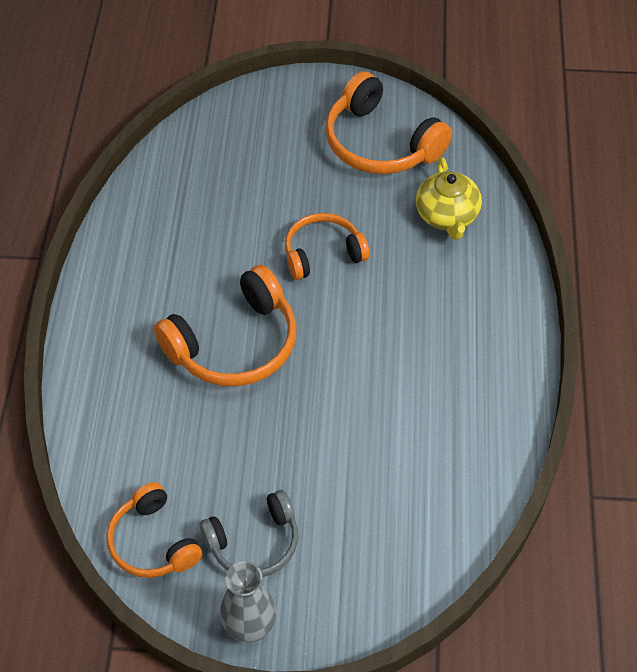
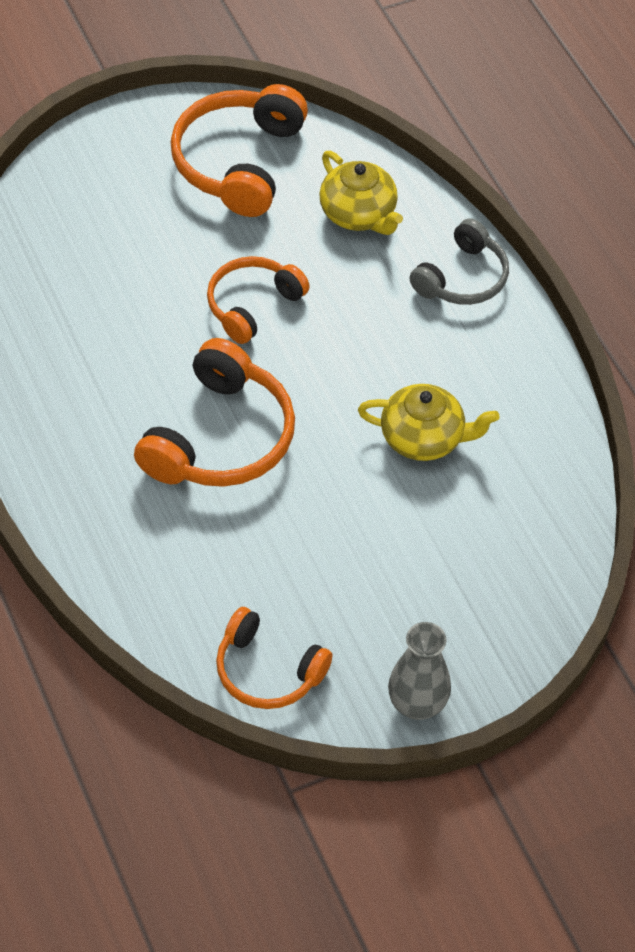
camera: 30 degrees left, 0 degrees up
(254, 543) = (371, 625): grey headphones -> grey headphones (462, 278)
(380, 143) = (238, 162): orange headphones -> orange headphones turned 90 degrees clockwise
(389, 410) = (424, 438): none -> yellow teapot

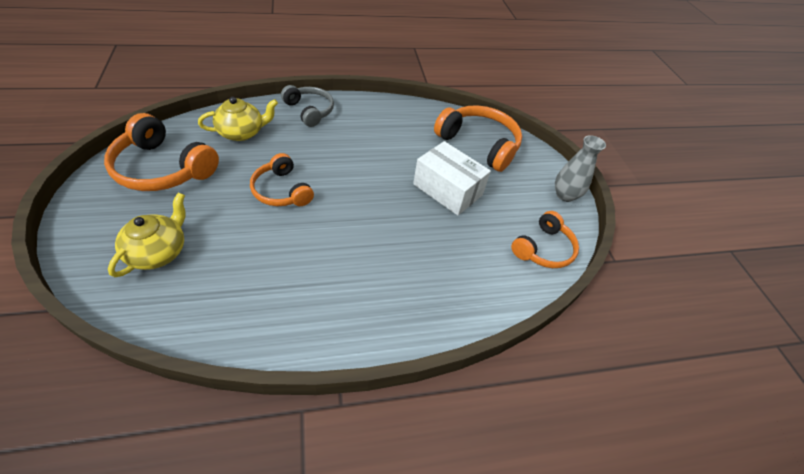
camera: 80 degrees left, 5 degrees down
(220, 438) = (375, 230): orange headphones -> orange headphones (479, 144)
(349, 517) = (447, 190): none -> white box
(424, 438) = (405, 150): yellow teapot -> yellow teapot (159, 251)

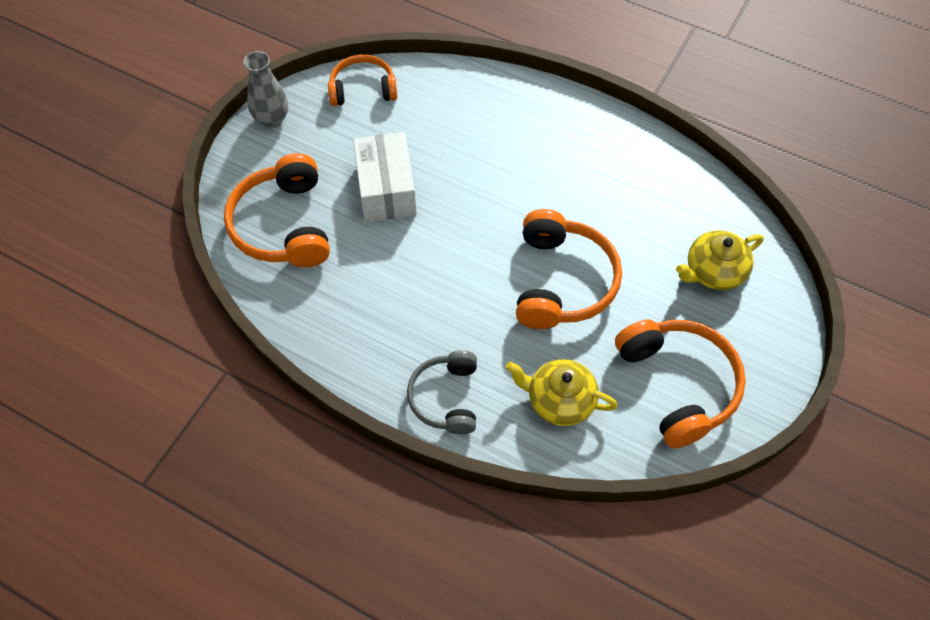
camera: 135 degrees left, 10 degrees up
(281, 191) = (562, 281): orange headphones -> orange headphones, size x1.56

